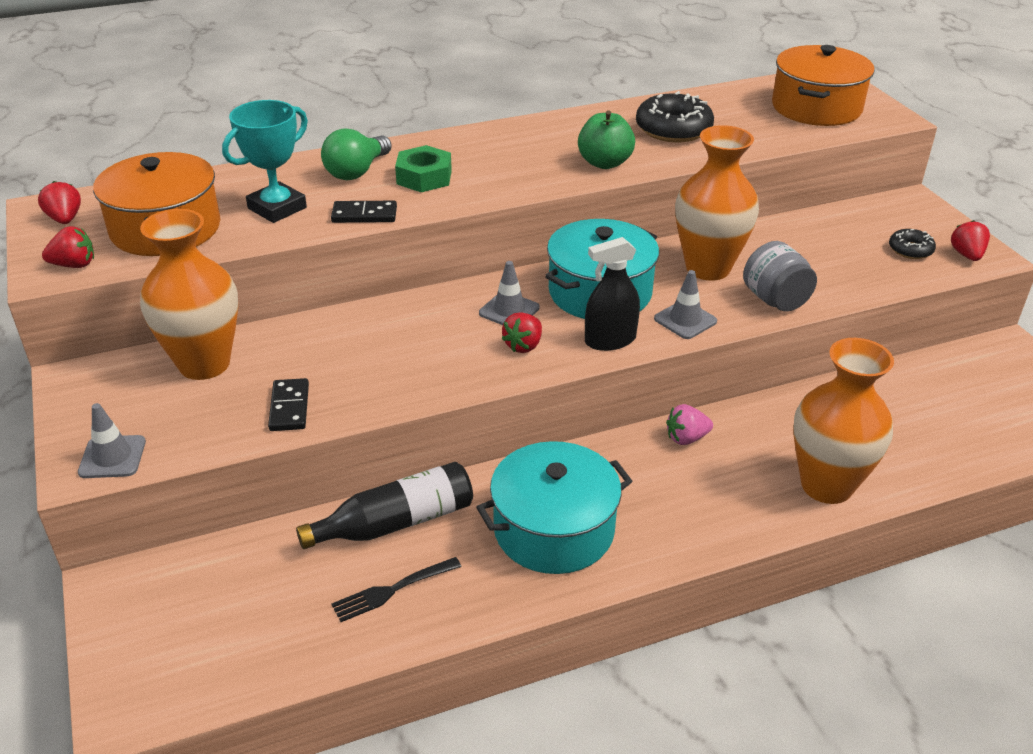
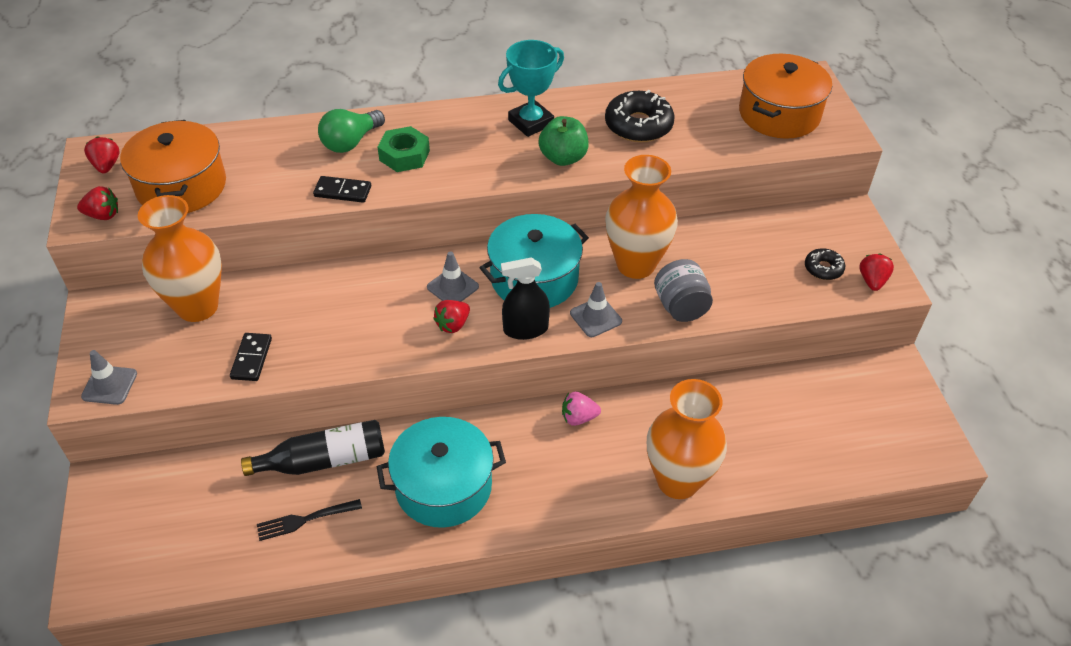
camera: 10 degrees right, 10 degrees up
(277, 208) = (275, 175): turquoise trophy -> turquoise trophy (531, 122)

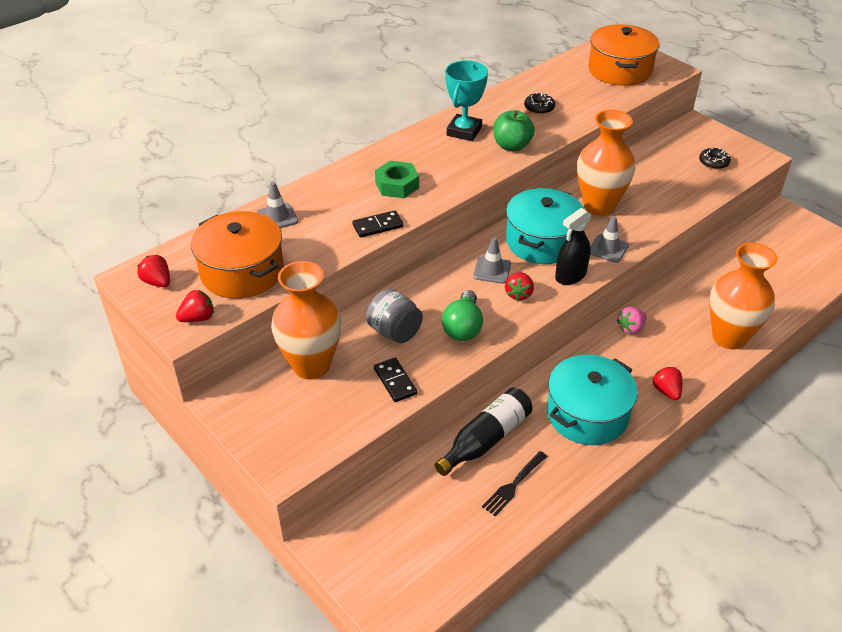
camera: 30 degrees left, 5 degrees down
(109, 385) = (300, 452): grey traffic cone -> grey traffic cone (277, 217)
(351, 142) = (345, 191): green light bulb -> green light bulb (463, 327)
(638, 125) = (539, 108): black donut -> black donut, size x0.55
(680, 307) = (654, 220): grey jar -> grey jar (394, 332)
(872, 281) = (748, 158): red strawberry -> red strawberry (666, 391)

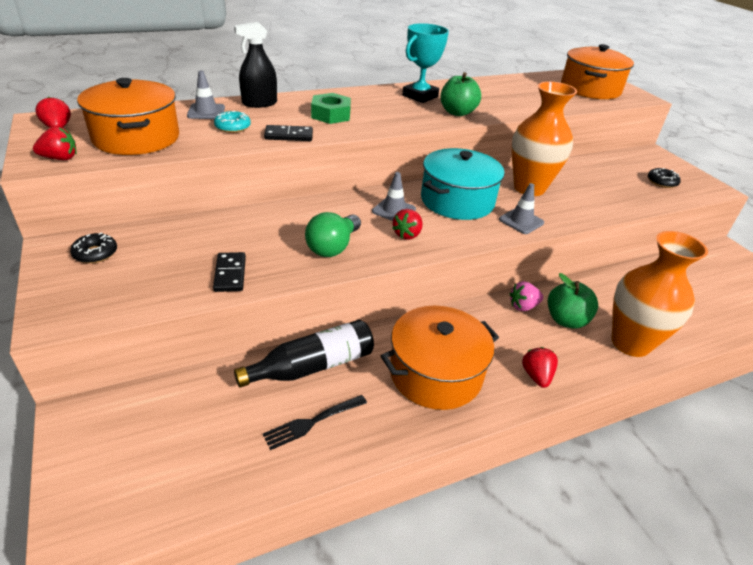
camera: 15 degrees right, 5 degrees down
(311, 365) = (163, 240): orange vase -> none
(319, 231) = (233, 127): none -> turquoise donut
(394, 332) = (264, 234): grey jar -> none
(539, 108) = (499, 96): black donut -> black donut (95, 253)
(570, 276) = (470, 233): black spray bottle -> black spray bottle (259, 103)
(587, 414) = (435, 373): turquoise pot -> orange pot
(671, 331) = (566, 320): none -> green apple

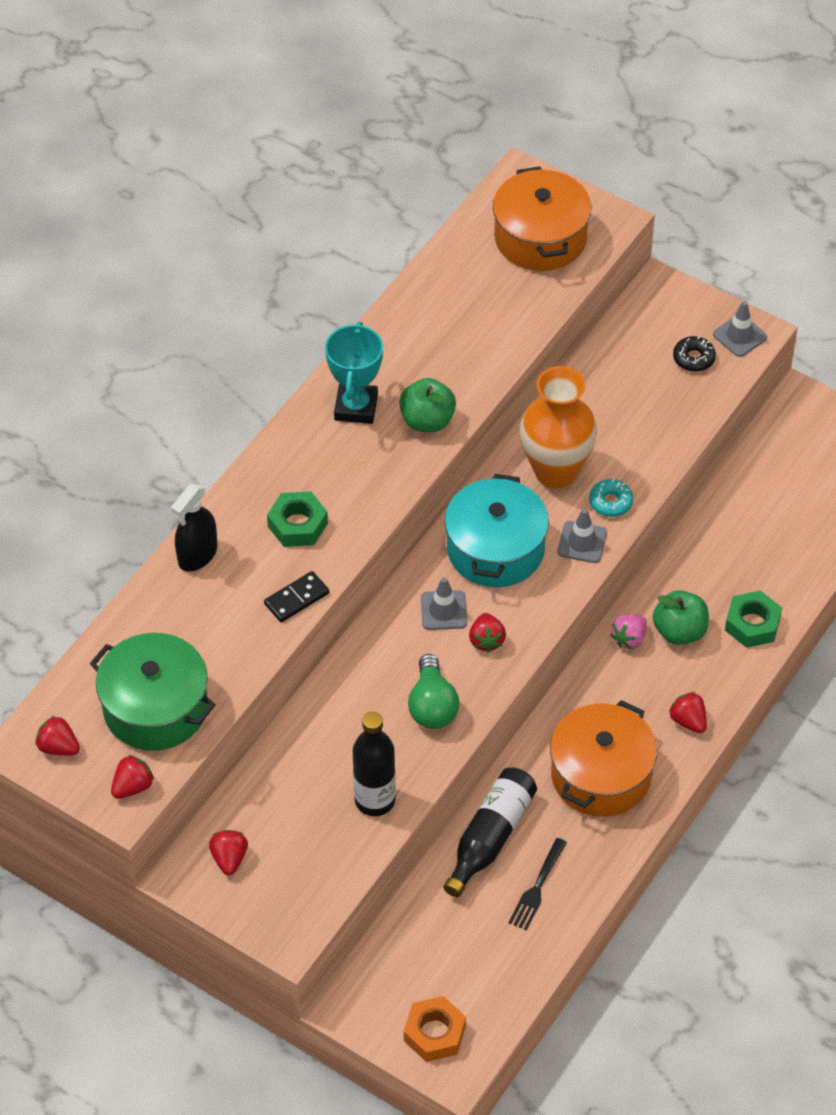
camera: 30 degrees left, 15 degrees up
(95, 253) = (229, 858): black donut -> red strawberry
(103, 487) = (434, 1033): none -> orange nut
(136, 138) = (155, 708): orange pot -> green pot
(206, 112) = (163, 613): grey traffic cone -> grey traffic cone (739, 336)
(230, 274) = (375, 800): black domino -> black bottle
(233, 127) = (225, 623): turquoise donut -> turquoise donut (610, 502)
(630, 343) = (752, 624): orange vase -> green nut

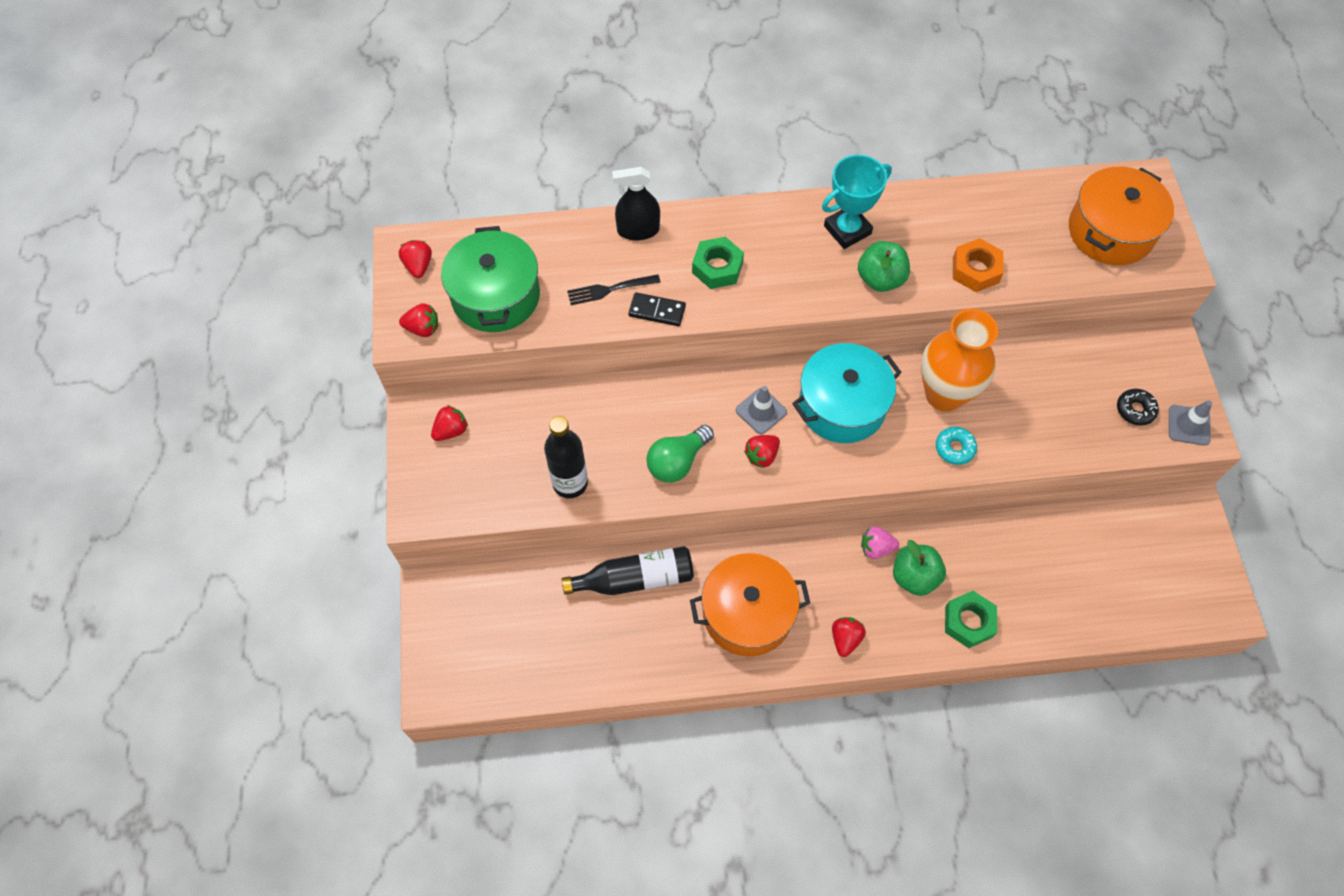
camera: 50 degrees right, 10 degrees up
(434, 1033) = (452, 659): orange nut -> orange nut (975, 270)
(537, 887) = (621, 639): black fork -> black fork (610, 289)
(582, 542) = (902, 455): grey traffic cone -> none

